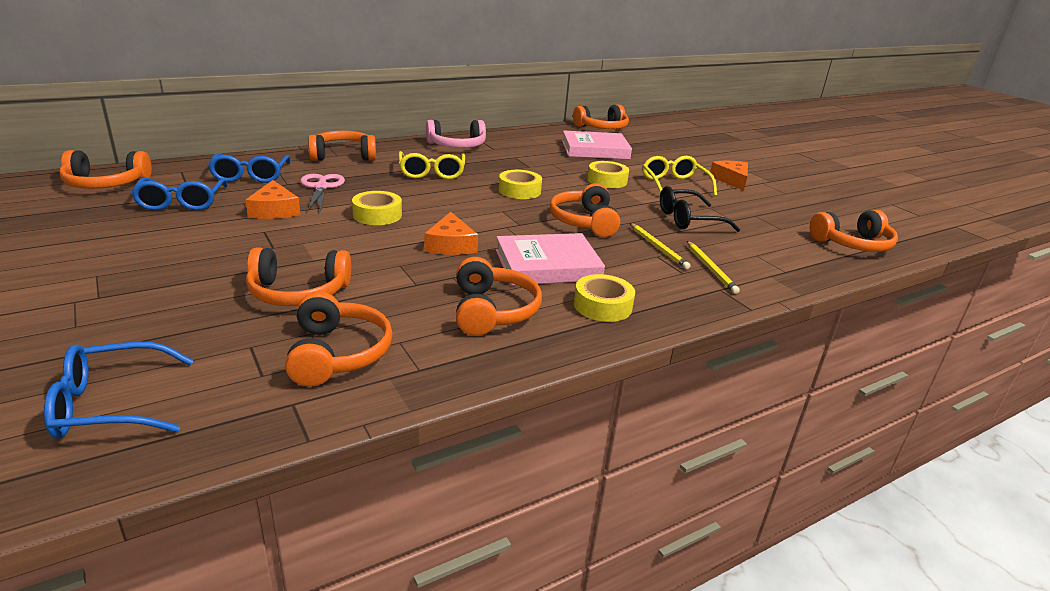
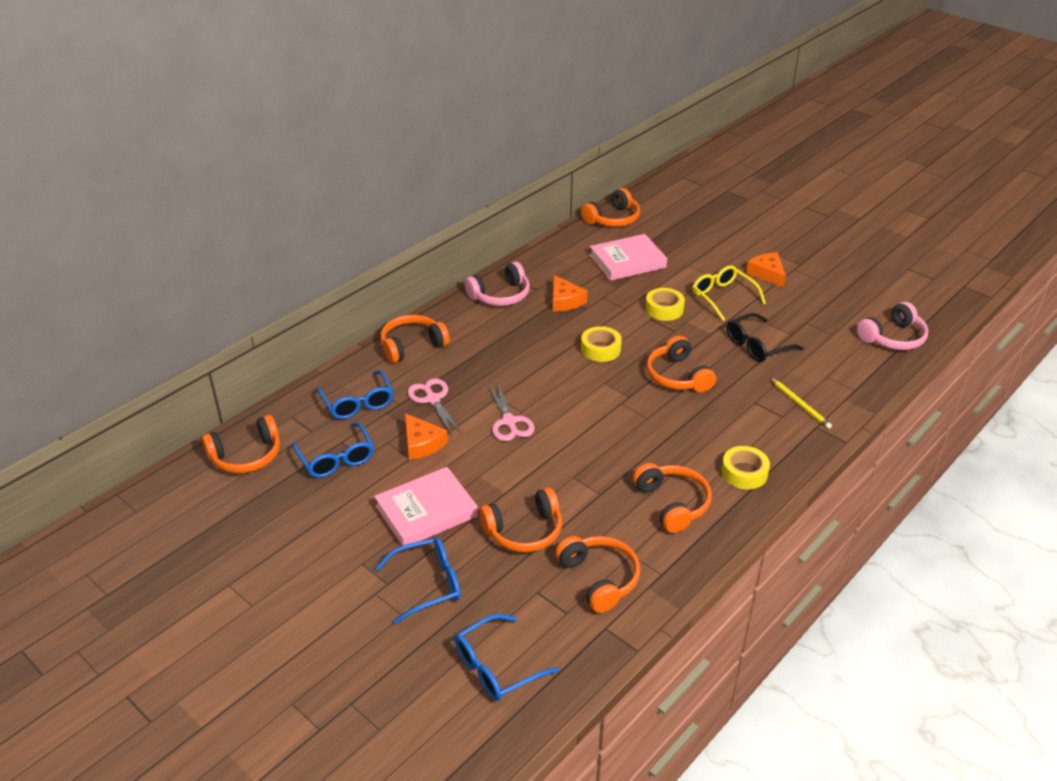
camera: 15 degrees left, 10 degrees up
(139, 308) = (428, 584): none -> blue glasses
(377, 215) = (509, 422): yellow tape -> pink scissors
(432, 173) = (509, 346): yellow glasses -> none
(450, 245) = (594, 440): orange cheese -> orange cheese (565, 301)
(547, 265) = (681, 440): pink book -> pink book (426, 511)
(658, 247) = (750, 391): yellow pencil -> none
(853, 244) = (893, 338): orange headphones -> pink headphones

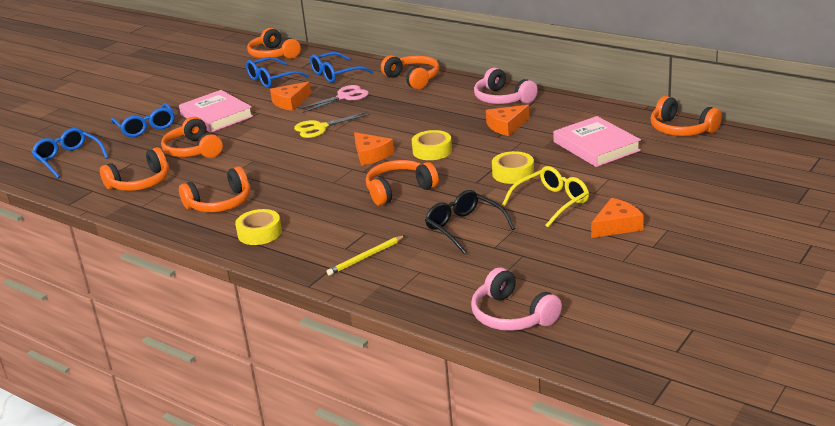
camera: 85 degrees right, 10 degrees down
(509, 422) = (320, 128): pink scissors -> yellow scissors
(594, 388) = (371, 155): none -> orange cheese

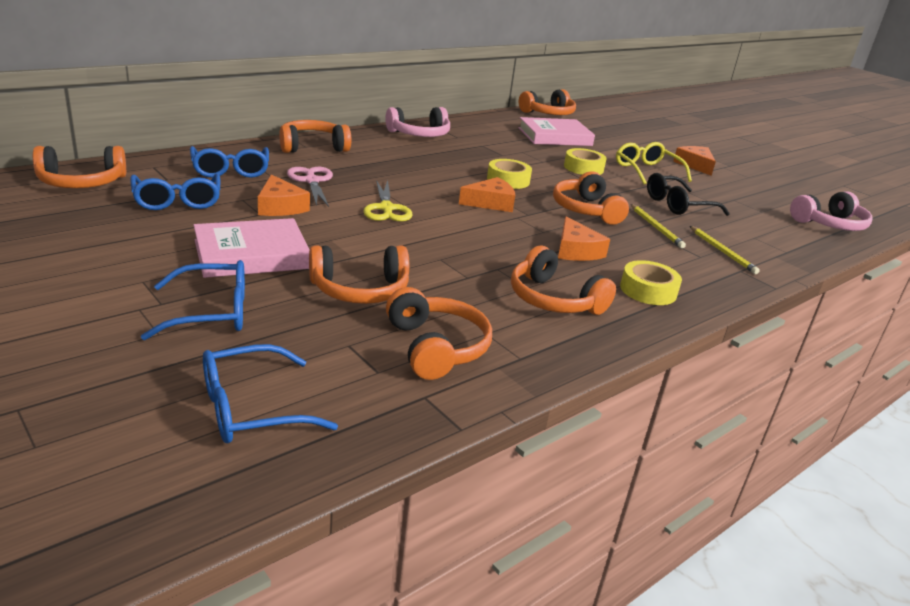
camera: 80 degrees left, 0 degrees up
(220, 203) = (553, 300): orange headphones -> orange headphones turned 150 degrees clockwise
(391, 223) = (656, 228): none -> yellow pencil
(506, 126) = (483, 147): orange cheese -> orange cheese (576, 250)

